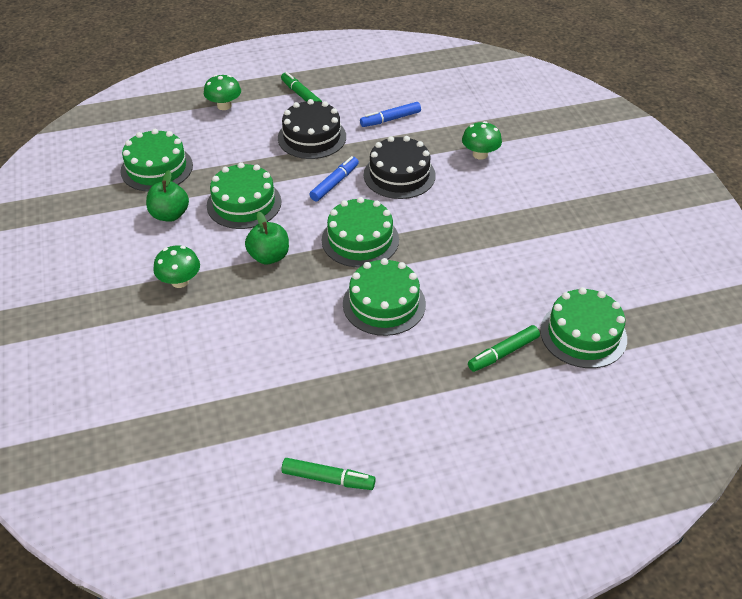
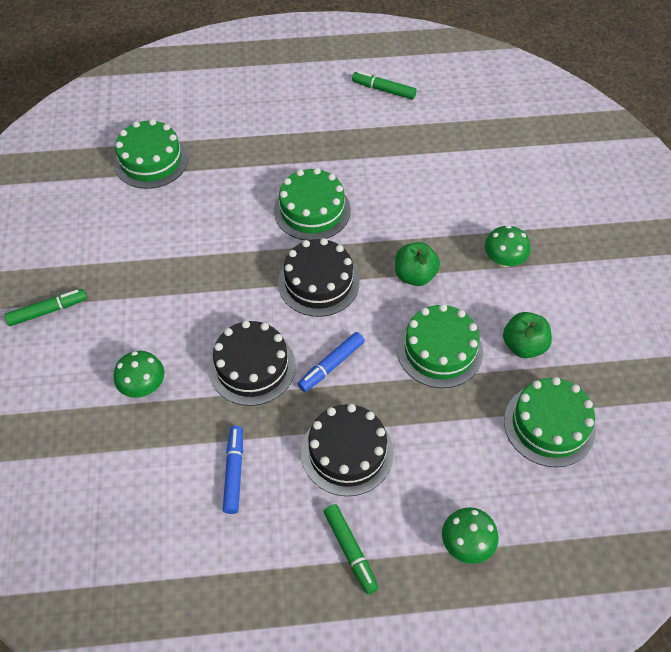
camera: 170 degrees left, 10 degrees up
(360, 240) = (318, 282): green cake -> black cake
(390, 119) = (234, 472): blue marker -> blue marker turned 75 degrees counterclockwise
(503, 353) = (225, 155): green marker -> green marker (48, 311)

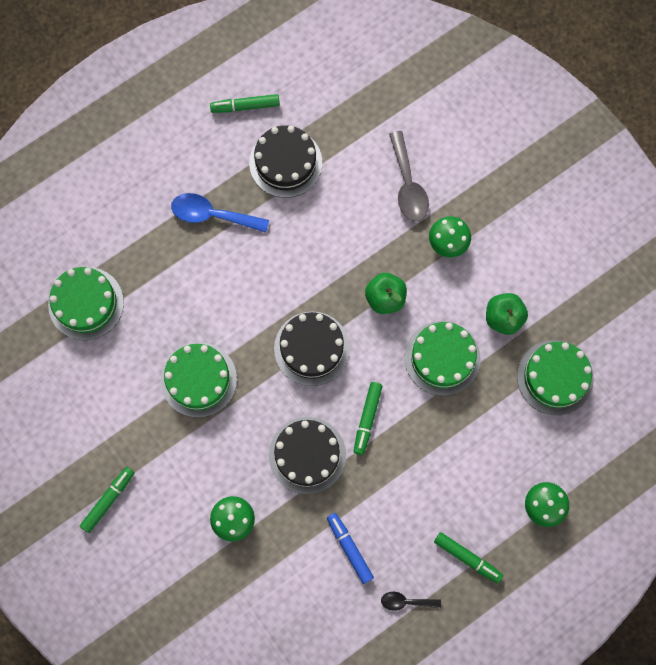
camera: 30 degrees left, 20 degrees up
(256, 558) = (405, 601): none -> black spoon
(302, 148) = (212, 215): none -> blue spoon
(312, 210) = (262, 279): green cake -> green cake (199, 379)
(331, 365) = (367, 419): blue marker -> green marker
(347, 452) = (421, 484): black cake -> black cake (285, 163)
(492, 201) = (408, 185): none -> grey spoon

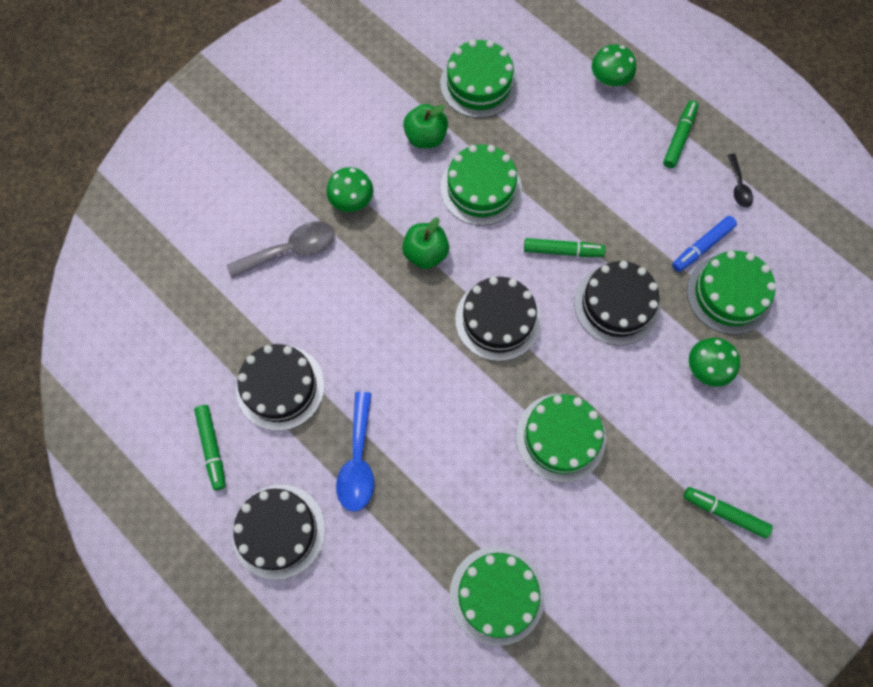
camera: 100 degrees left, 5 degrees down
(170, 149) = (278, 531): none -> black cake
(298, 560) = (729, 294): none -> green cake

